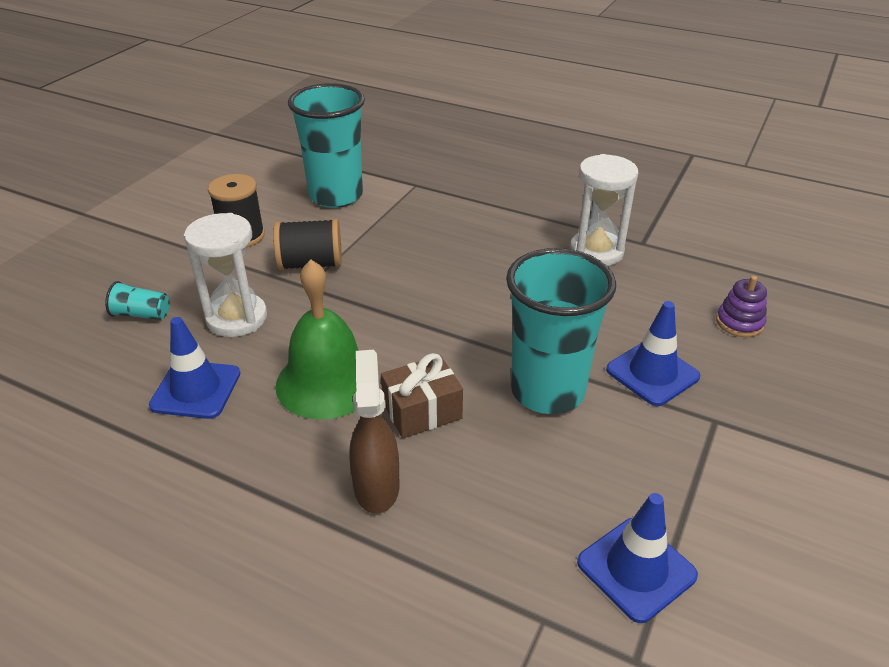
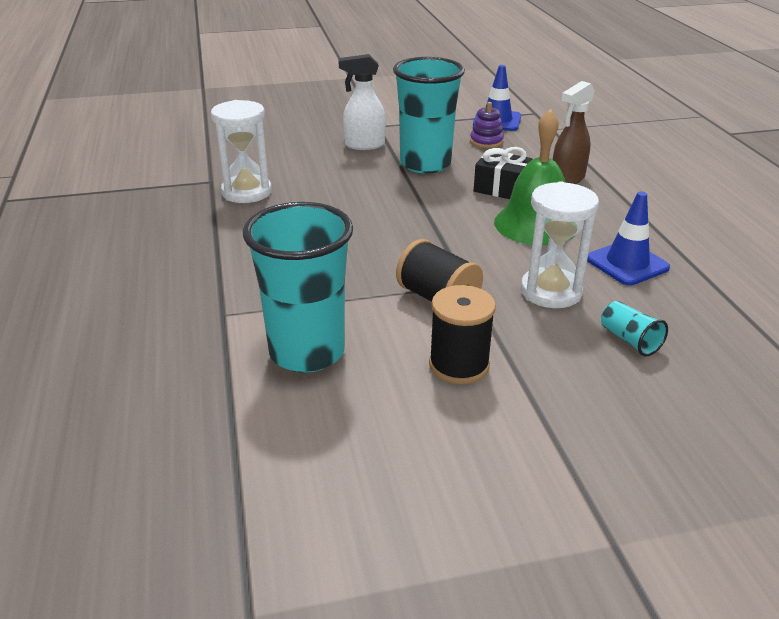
camera: 130 degrees left, 5 degrees down
(422, 411) = (501, 188): brown gift -> black gift
(652, 373) = (364, 145): blue traffic cone -> white spray bottle
(739, 322) = (277, 136): purple stacking toy -> purple stacking toy (486, 141)

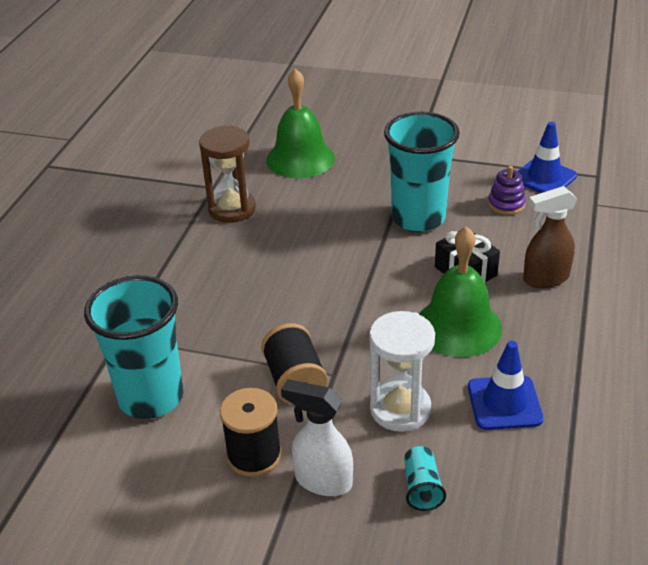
camera: 30 degrees right, 5 degrees up
(246, 192) = (232, 209): white hourglass -> brown hourglass
(278, 146) = (300, 159): none -> green bell
(364, 145) = (380, 177): white spray bottle -> white spray bottle (322, 481)

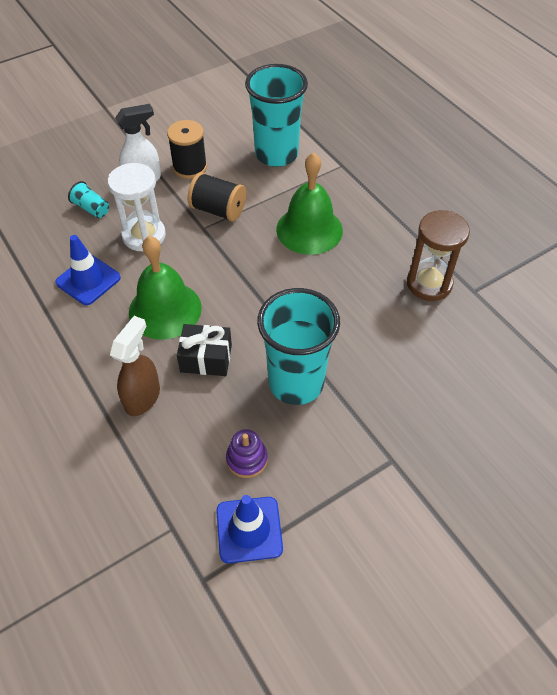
camera: 130 degrees right, 15 degrees up
(300, 159) = (466, 371): green bell -> green bell (309, 229)

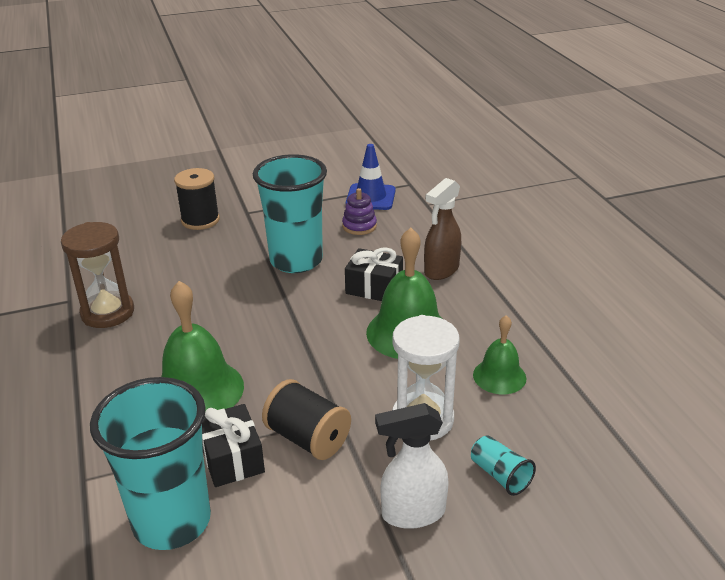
camera: 165 degrees left, 20 degrees down
(88, 280) = (499, 376): blue traffic cone -> green bell
(190, 167) = (328, 523): black spool -> black spool (200, 220)
(260, 190) = (232, 458): none -> black gift

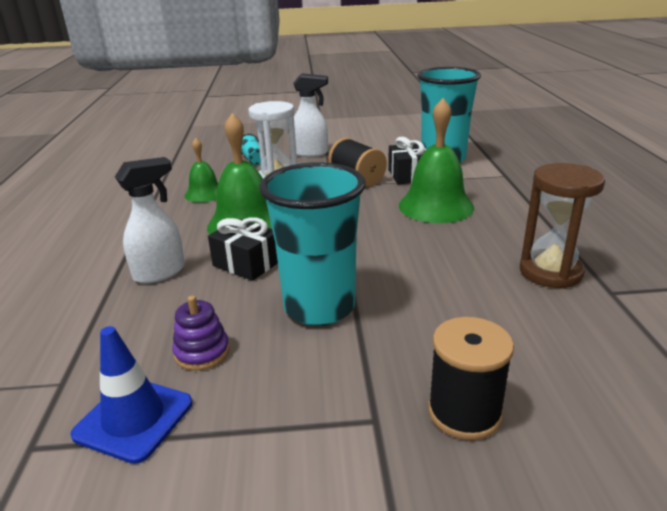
camera: 165 degrees left, 5 degrees down
(441, 270) = (160, 273): brown spray bottle -> white spray bottle

